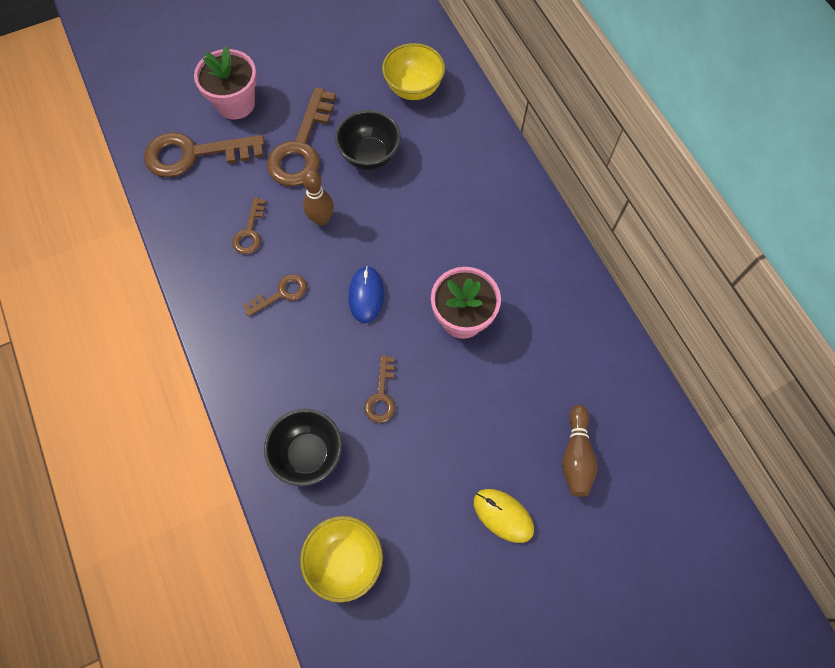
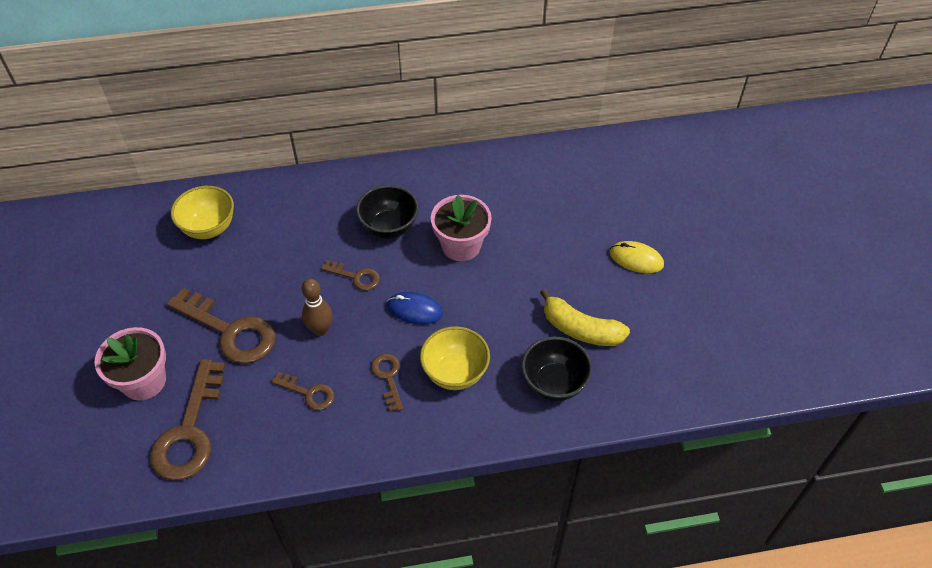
camera: 75 degrees left, 15 degrees down
(345, 560) = (653, 373): yellow bowl -> yellow bowl (455, 373)
(369, 156) = (267, 277): black bowl -> black bowl (389, 227)
(381, 396) = (515, 318): brown key -> brown key (356, 277)
(384, 468) = (580, 329): none -> yellow banana
(503, 515) = (636, 259): yellow mouse -> yellow mouse turned 60 degrees clockwise
(576, 456) = (599, 203): brown bowling pin -> none

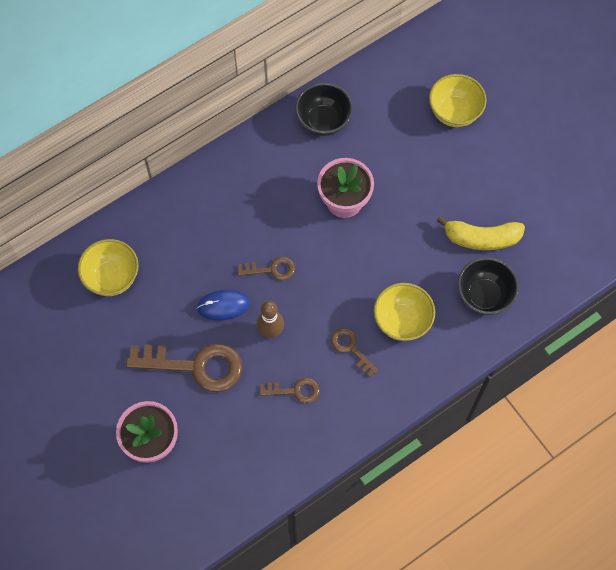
camera: 25 degrees left, 15 degrees up
(190, 431) = (219, 466): brown key -> none
(389, 227) = (272, 209): black bowl -> black bowl (323, 121)
(414, 310) = (338, 279): blue mouse -> blue mouse (223, 306)
(612, 211) = (454, 112): none -> yellow bowl
(636, 259) = (495, 152): yellow mouse -> none

